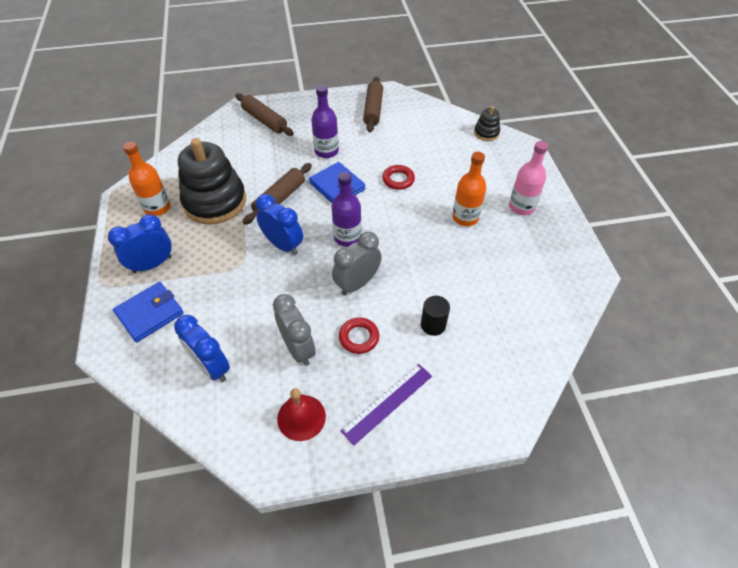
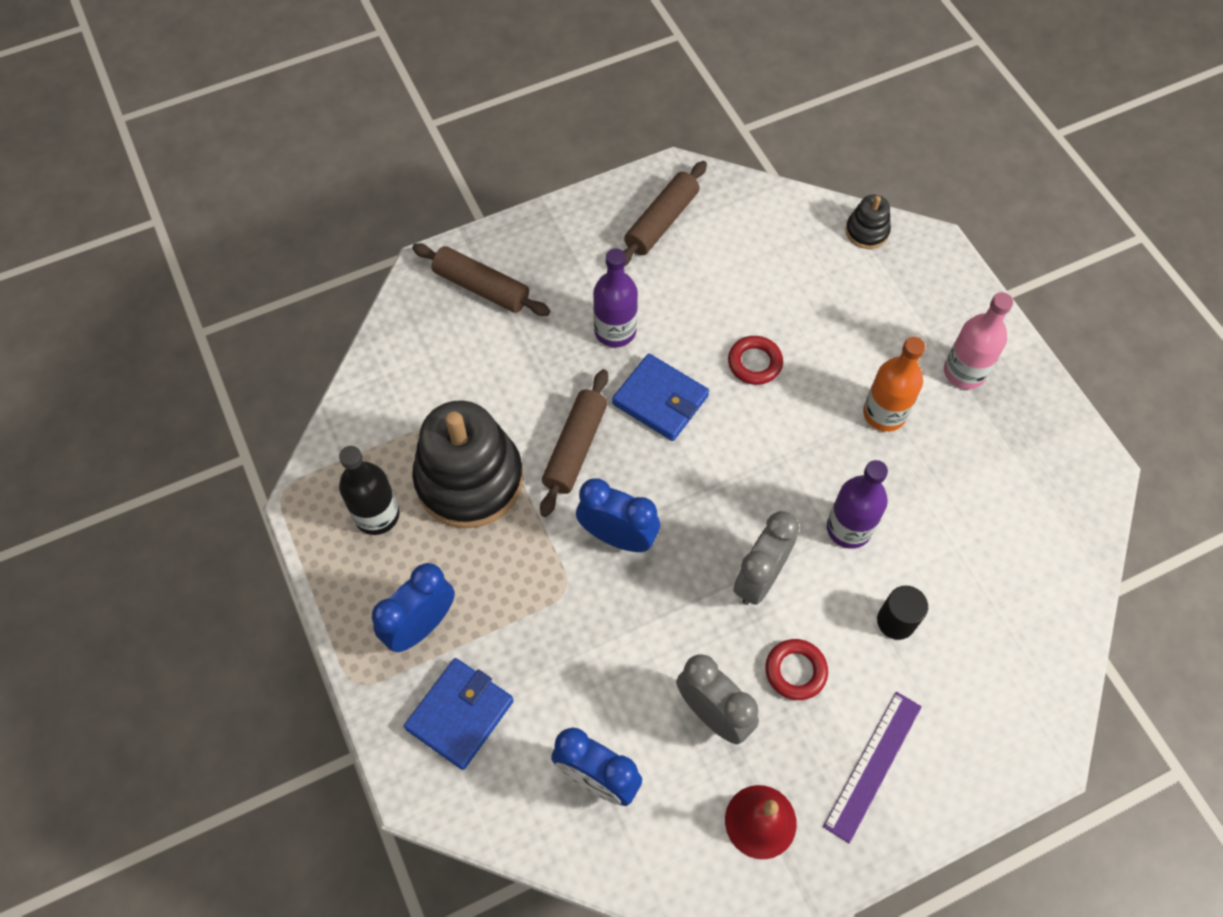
camera: 15 degrees left, 10 degrees up
(157, 208) = (377, 515): orange bottle -> black bottle
(347, 237) = (713, 496): purple bottle -> purple bottle (848, 528)
(373, 110) = (662, 222): brown rolling pin -> brown rolling pin turned 45 degrees clockwise

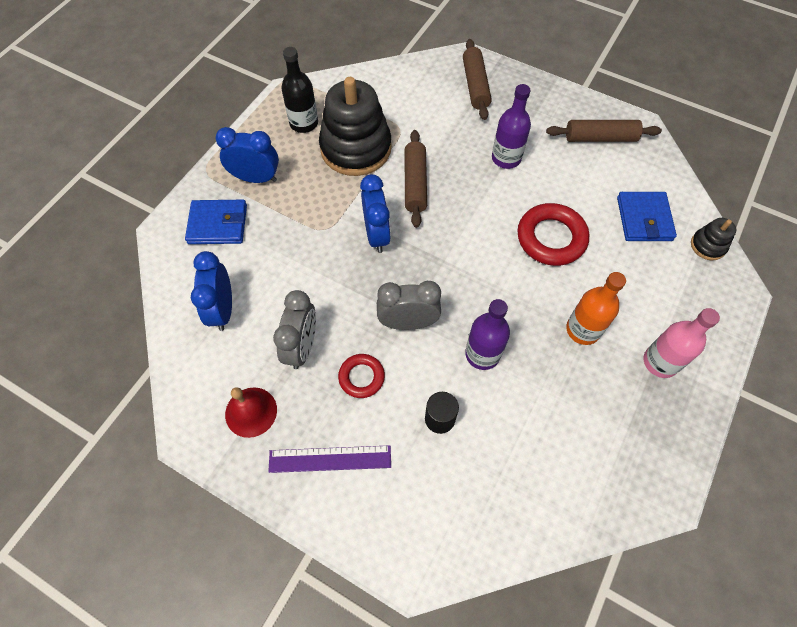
camera: 55 degrees right, 0 degrees up
(575, 448) = (415, 183): brown rolling pin -> brown rolling pin turned 75 degrees counterclockwise
(660, 400) = (482, 205): blue wallet -> blue wallet (644, 219)
(754, 363) = (551, 238): red ring -> red ring, size x1.71

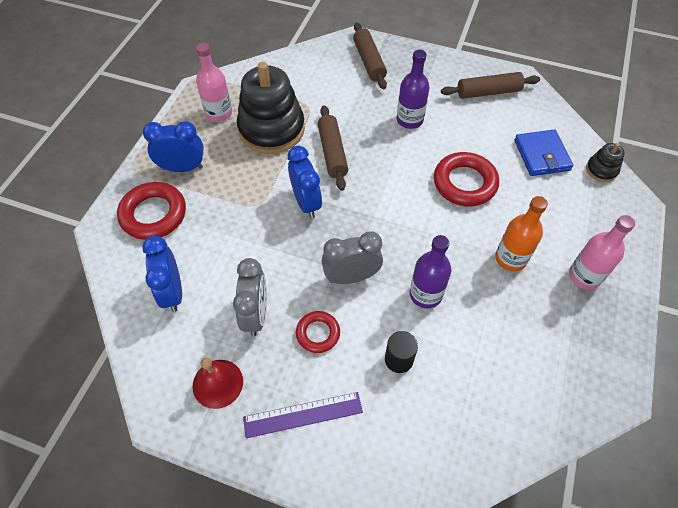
camera: 10 degrees left, 5 degrees down
(218, 224) = (153, 214): blue wallet -> red ring
(304, 123) = (219, 113): black bottle -> pink bottle

